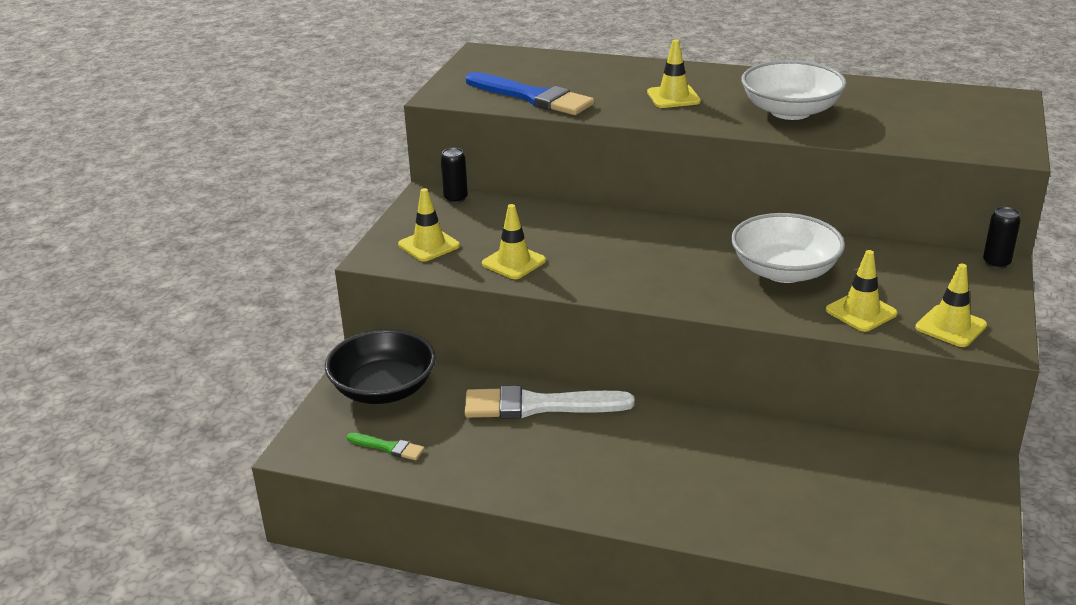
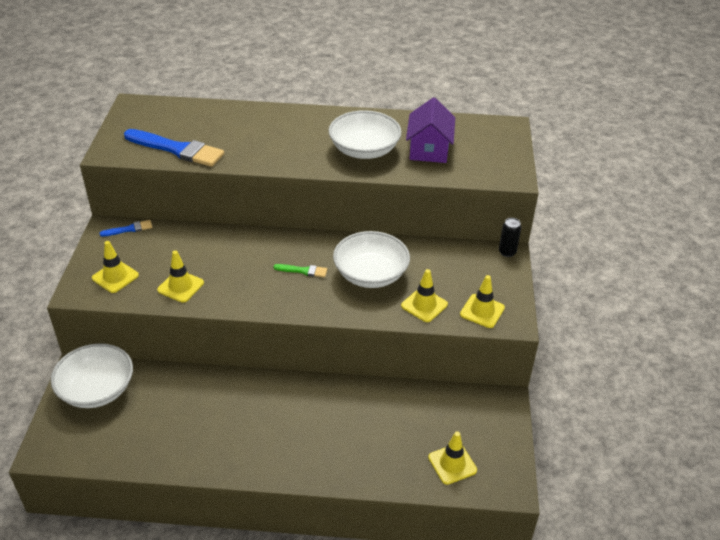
camera: 15 degrees left, 10 degrees up
(383, 389) = (97, 389): black bowl -> white bowl
(388, 447) = (108, 441): green brush -> green brush (303, 271)
(456, 198) = (129, 229): black can -> blue brush
(539, 405) = (212, 389): white brush -> none
(673, 97) = (281, 142): yellow traffic cone -> yellow traffic cone (452, 464)
(885, 115) = (429, 149): none -> purple house

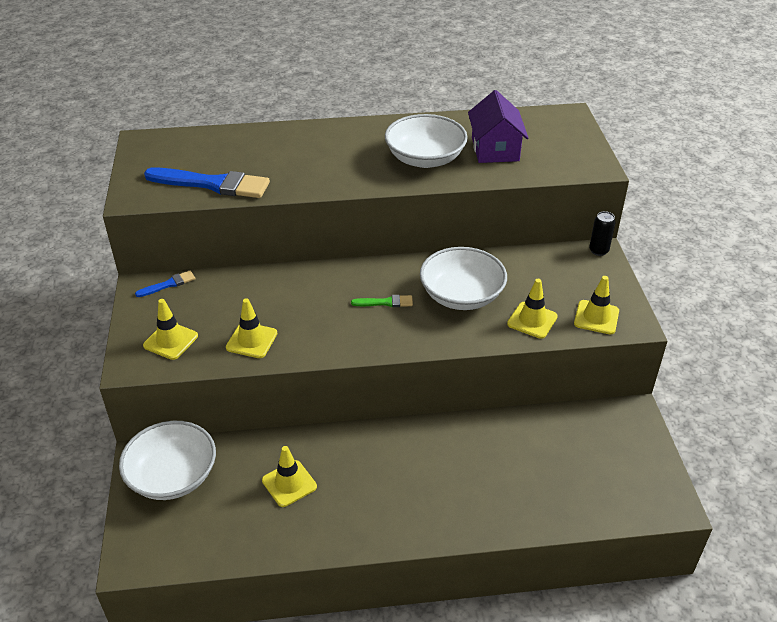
camera: 10 degrees left, 0 degrees up
(452, 464) = (602, 491): yellow traffic cone -> yellow traffic cone (289, 483)

